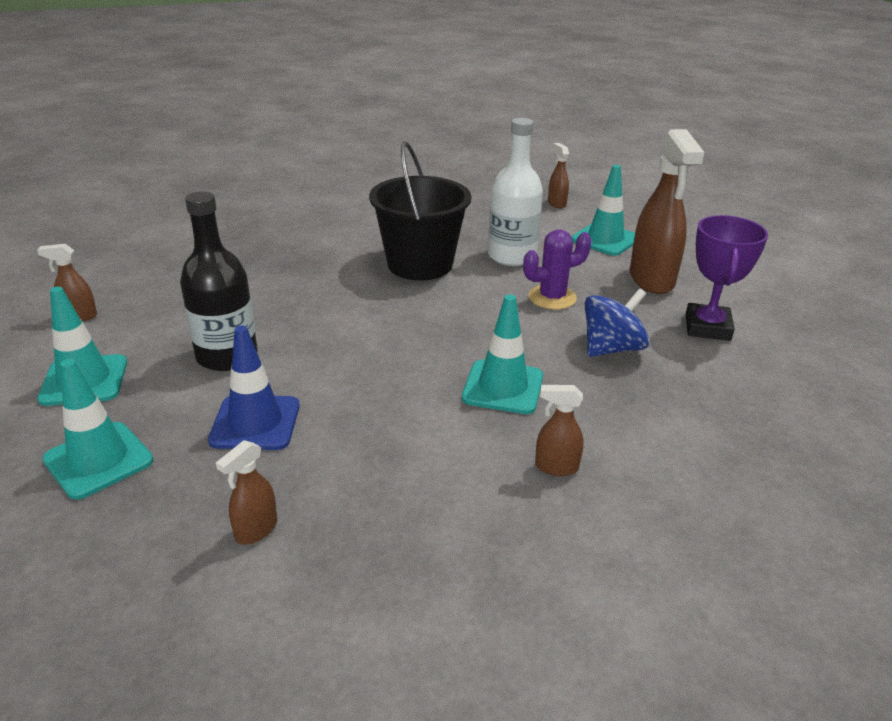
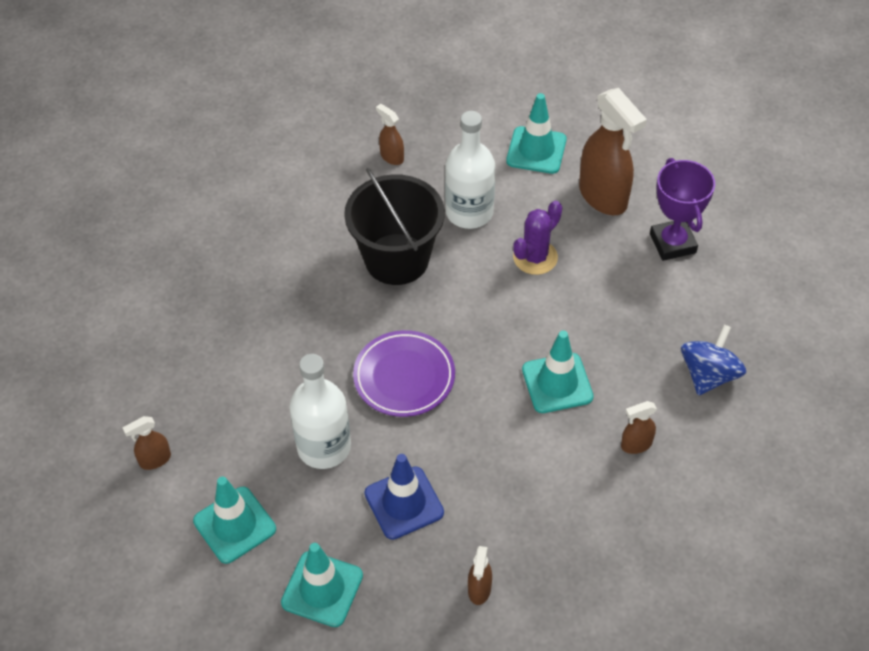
camera: 25 degrees left, 20 degrees up
(227, 356) = (324, 447): black bottle -> white bottle
(352, 334) = (404, 377): none -> purple plate
(556, 203) = (462, 107): brown spray bottle -> brown spray bottle (391, 157)
(611, 348) = (613, 302): blue spinning top -> blue spinning top (708, 374)

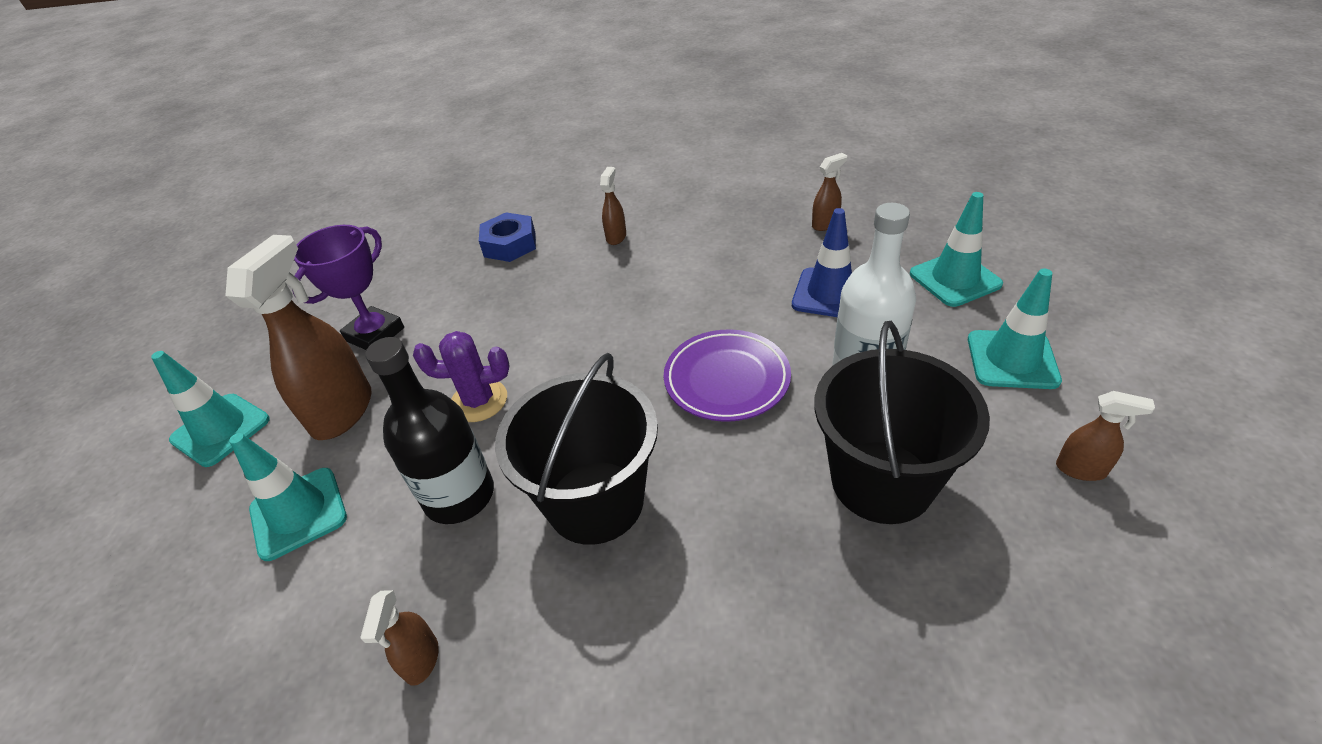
camera: 130 degrees left, 10 degrees down
(258, 375) = (882, 481): none -> black bucket
(469, 212) = (459, 496): white bottle -> black bottle
(557, 383) = (611, 298): turquoise traffic cone -> turquoise traffic cone (220, 430)
(636, 445) = (616, 237): brown spray bottle -> brown spray bottle turned 105 degrees counterclockwise
(708, 374) = (510, 244): blue spinning top -> blue nut

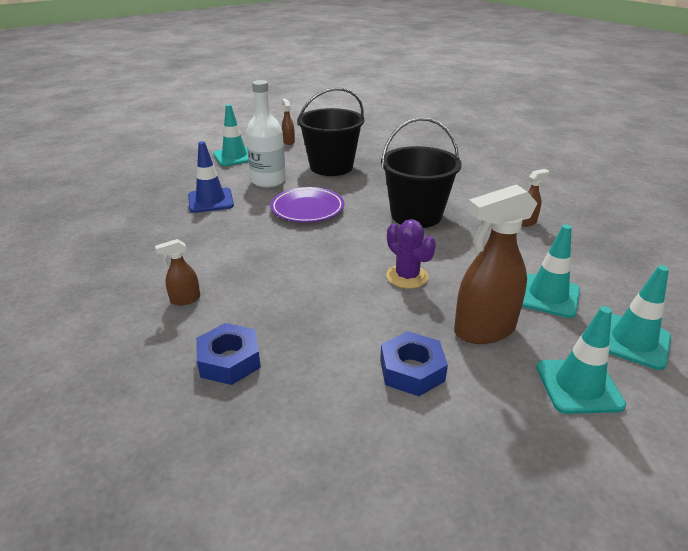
camera: 130 degrees left, 10 degrees down
(375, 334) = (412, 370): purple trophy -> blue nut
(459, 496) = (464, 250): black bottle -> none
(825, 224) = (129, 218): brown spray bottle -> none
(955, 279) = (176, 175): turquoise traffic cone -> turquoise traffic cone (633, 341)

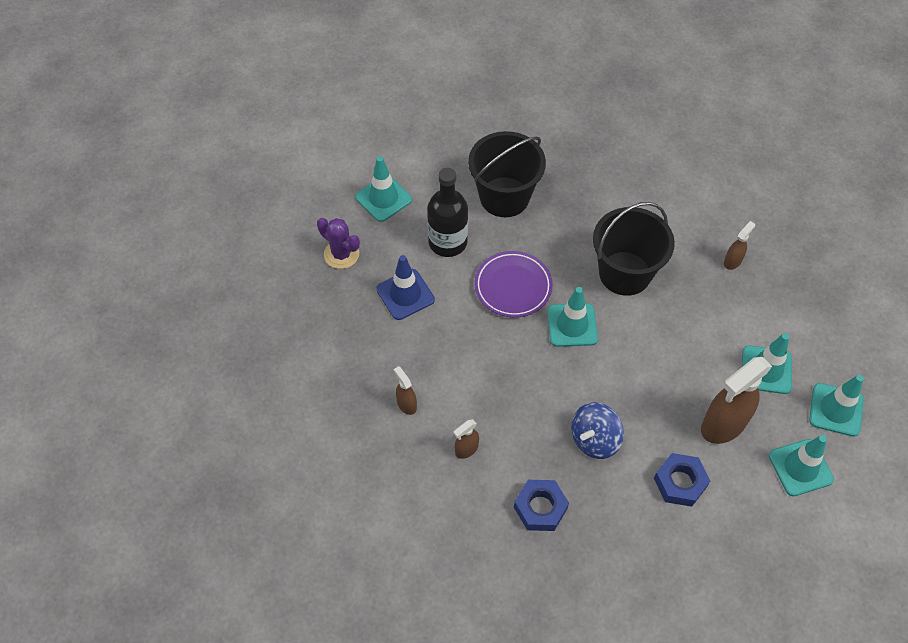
camera: 15 degrees left, 25 degrees up
(268, 181) = (447, 242): white bottle -> black bottle
(288, 141) = (430, 148): brown spray bottle -> brown spray bottle (406, 404)
(327, 316) = (594, 439): none -> blue spinning top
(349, 237) = (572, 325): none -> turquoise traffic cone
(407, 276) = (644, 372): purple cactus -> purple cactus (341, 254)

